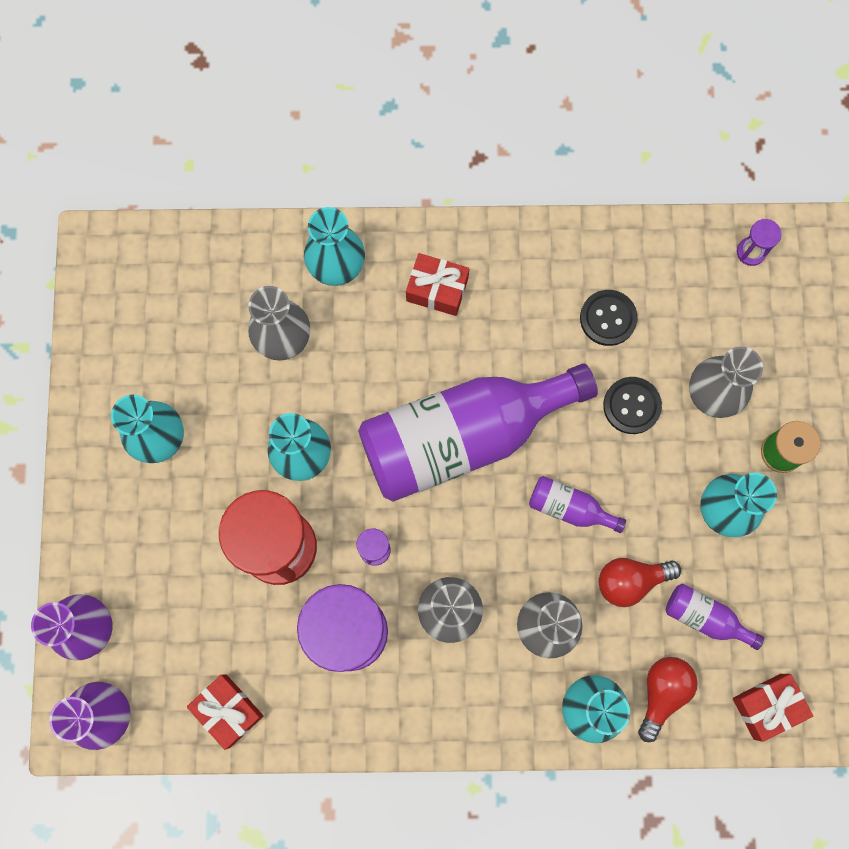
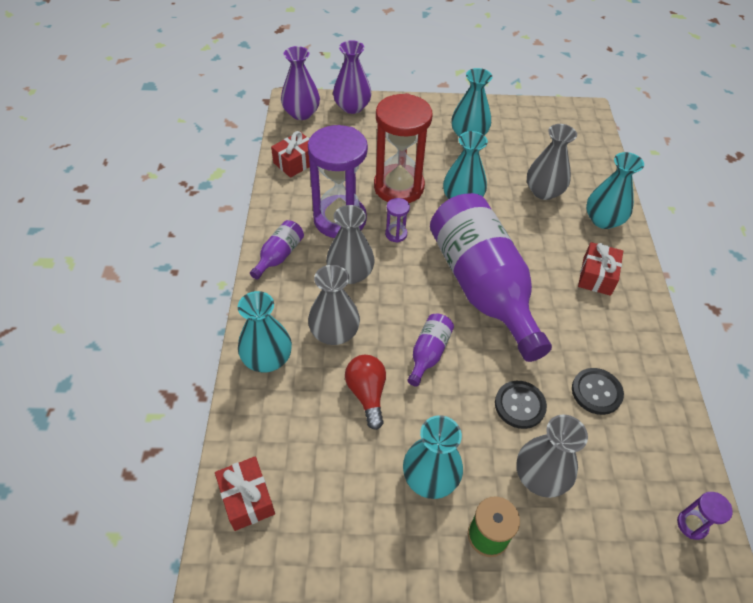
camera: 90 degrees right, 25 degrees down
(662, 693) = (271, 411): red light bulb -> none
(705, 617) = (332, 451): purple bottle -> purple bottle (279, 255)

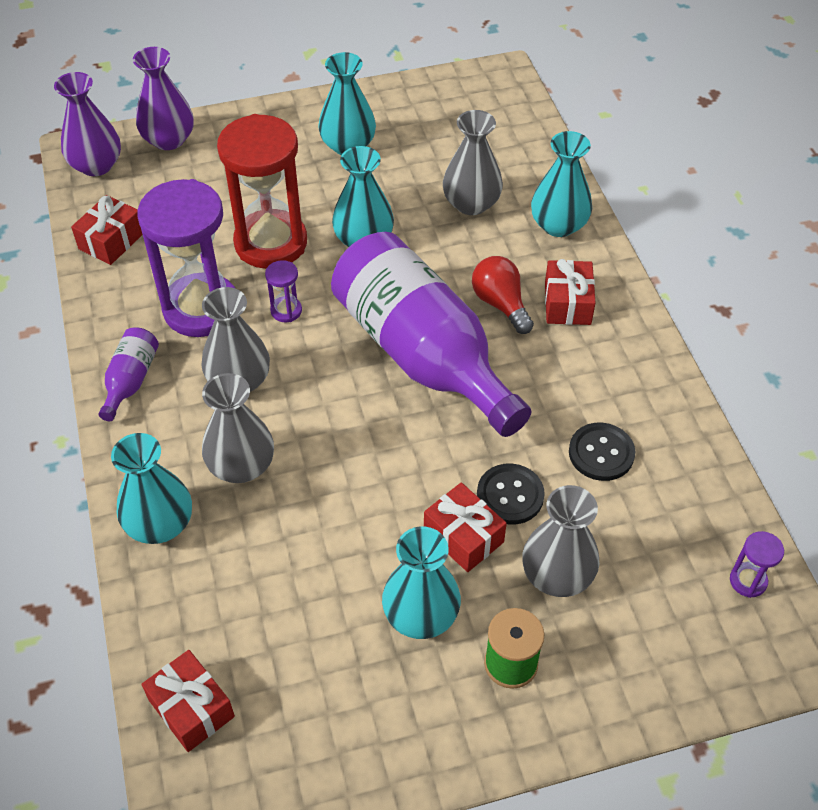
camera: 15 degrees left, 0 degrees up
(367, 394) = (309, 534): red light bulb -> red light bulb (500, 304)
(428, 353) = (375, 460): purple bottle -> none
(477, 426) = (463, 536): none -> red gift

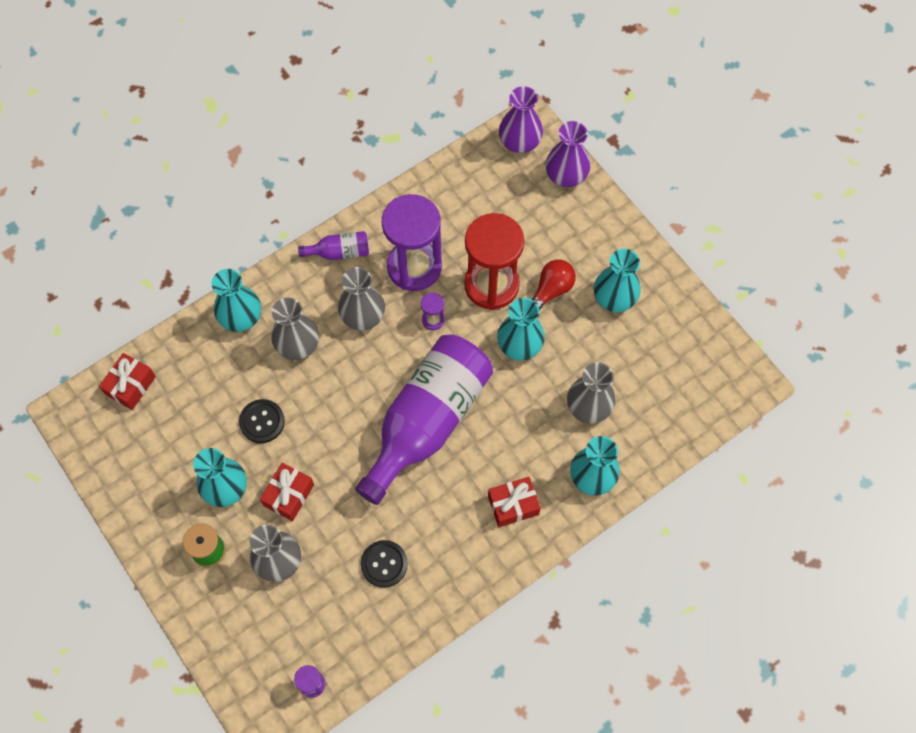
camera: 70 degrees right, 15 degrees up
(111, 241) = (452, 185): red gift -> none
(500, 304) = (494, 458): red light bulb -> red light bulb (551, 290)
(510, 495) = (329, 514): black button -> black button (262, 421)

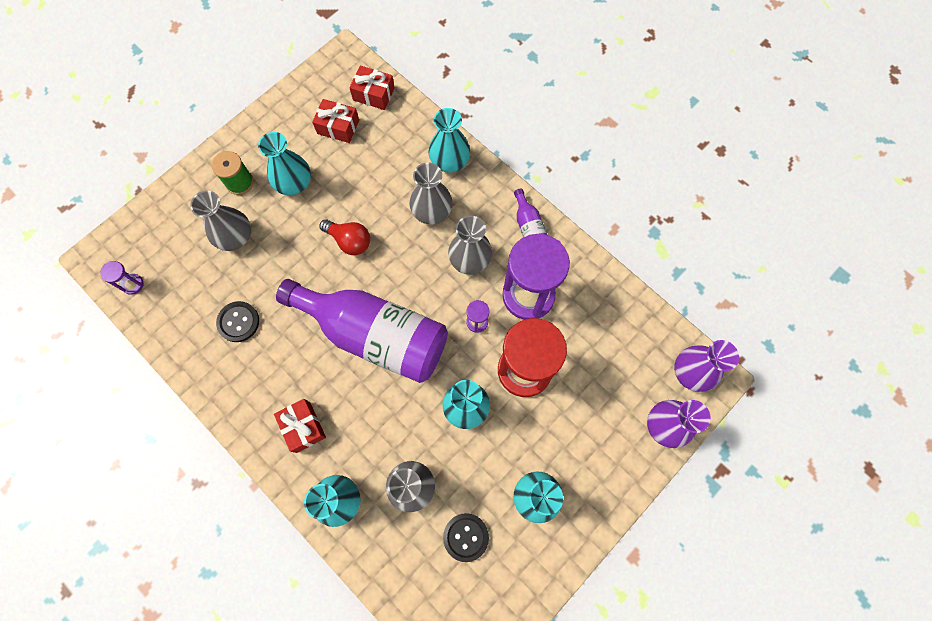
camera: 80 degrees right, 5 degrees up
(262, 421) = (356, 198): black button -> black button (466, 537)
(289, 495) = (293, 233): red gift -> red gift (338, 127)
(551, 290) = (530, 430): red light bulb -> red light bulb (349, 241)

